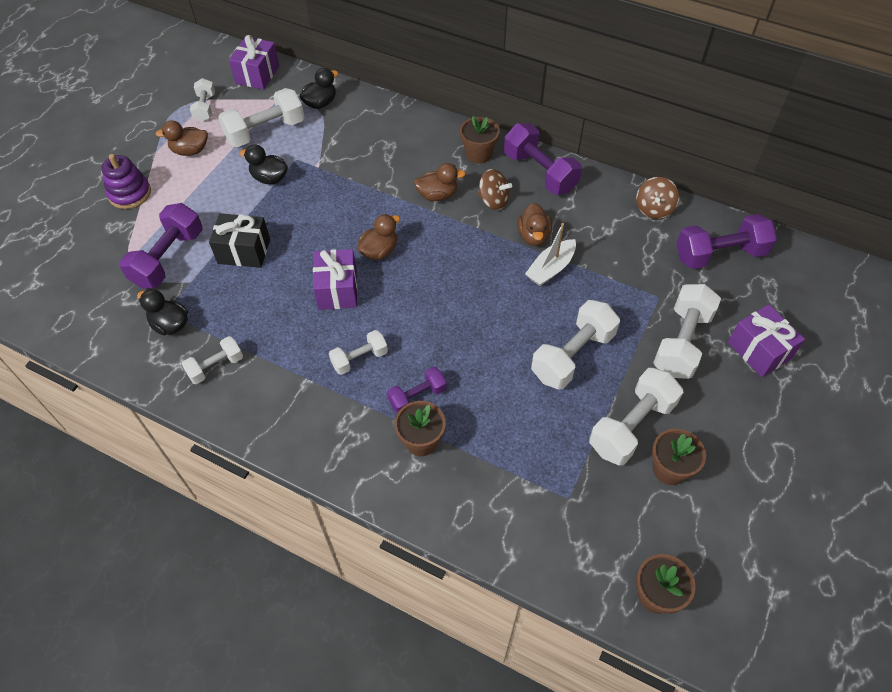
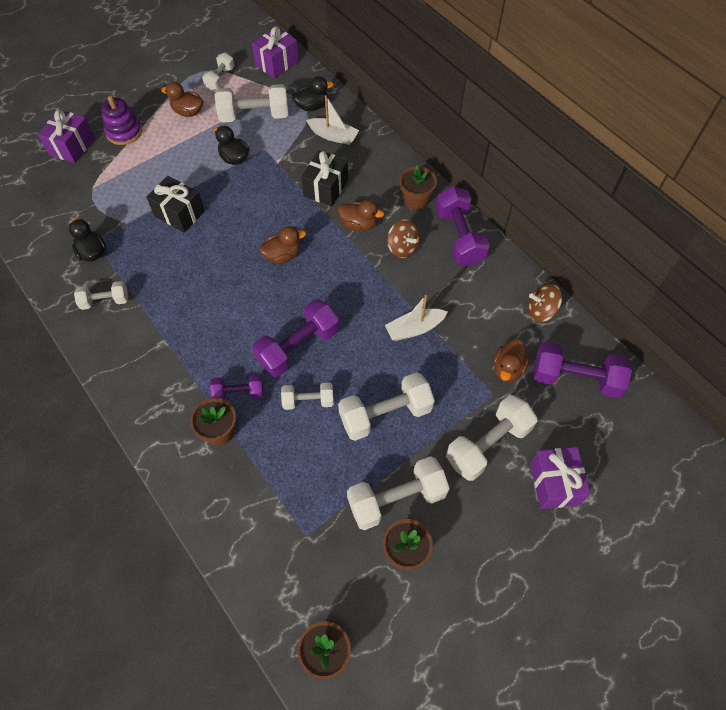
camera: 25 degrees right, 5 degrees up
(168, 258) = (121, 197): purple dumbbell -> purple dumbbell (298, 347)
(337, 290) = (231, 275): purple gift -> purple gift (72, 146)
(359, 359) = (213, 341): white dumbbell -> white dumbbell (308, 401)
(360, 123) = (333, 136): none -> white boat
(383, 173) = (326, 188): none -> black gift
(533, 236) = (418, 293): brown duck -> brown duck (508, 368)
(654, 209) = (541, 311): brown spinning top -> brown spinning top turned 45 degrees clockwise

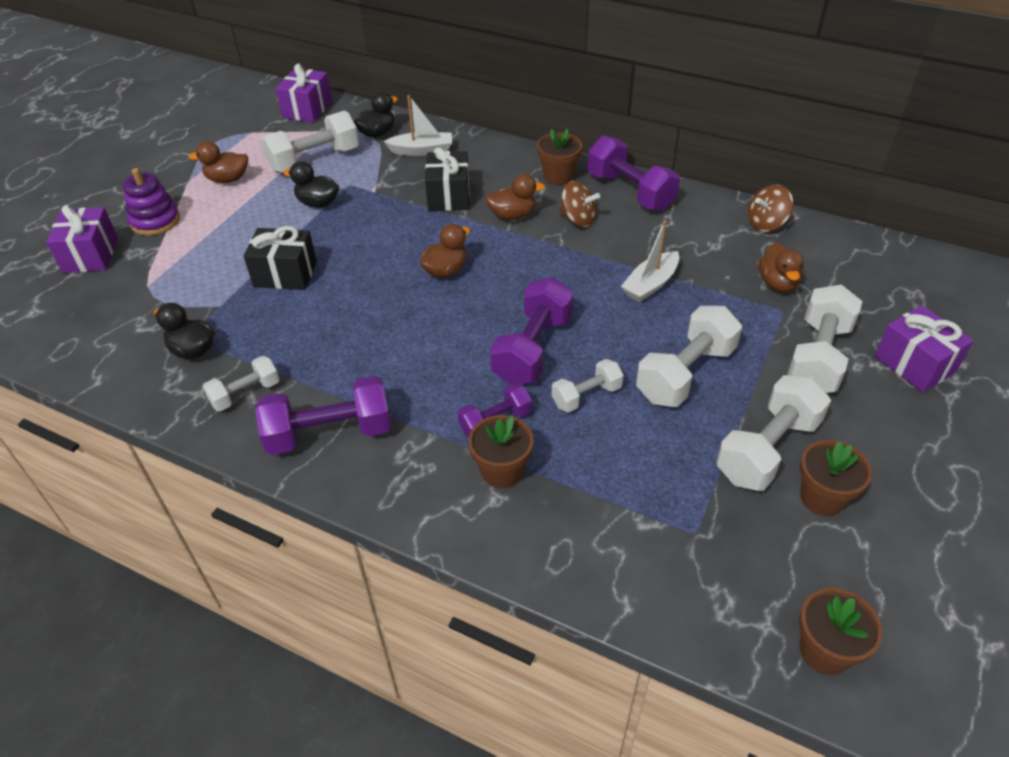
camera: 25 degrees left, 15 degrees down
(220, 79) = (247, 140): white dumbbell -> none
(575, 378) = (850, 267): purple dumbbell -> purple dumbbell (329, 433)

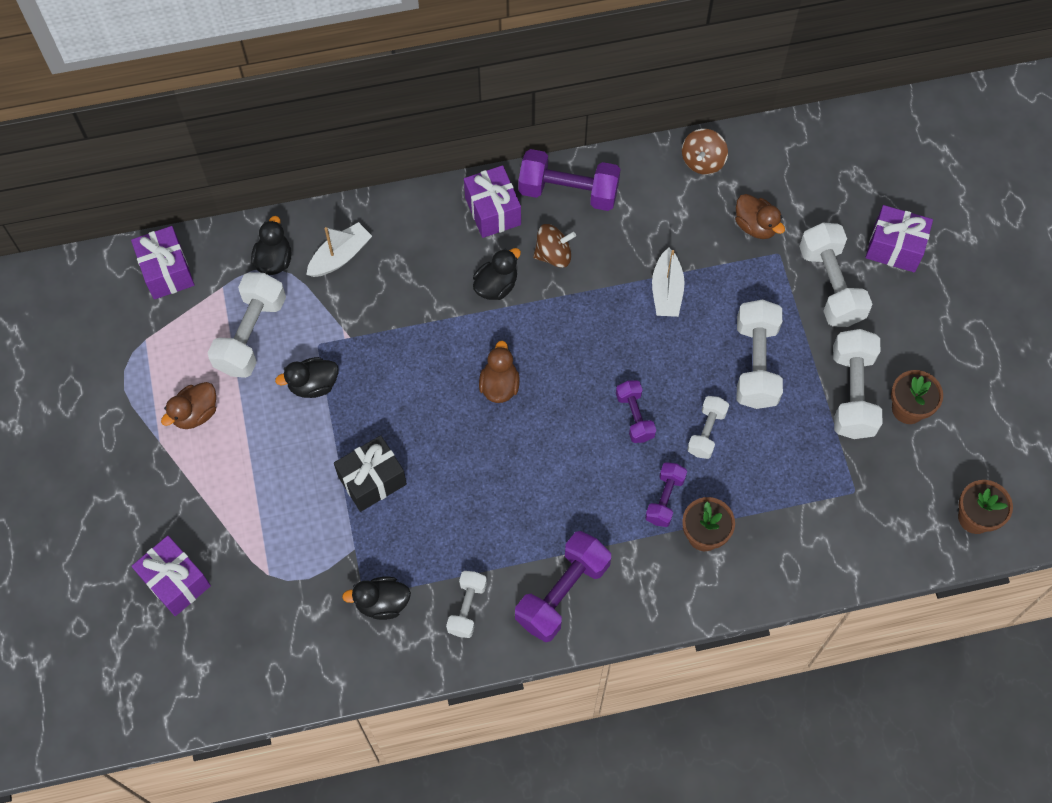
camera: 40 degrees left, 20 degrees up
(155, 221) = (187, 506): purple stacking toy -> none
(449, 196) = (421, 299): black gift -> none
(512, 215) = (496, 286): brown duck -> black duck
(532, 349) = (634, 416): purple dumbbell -> purple dumbbell, size x0.58
(558, 176) = (492, 211): brown flower pot -> purple gift

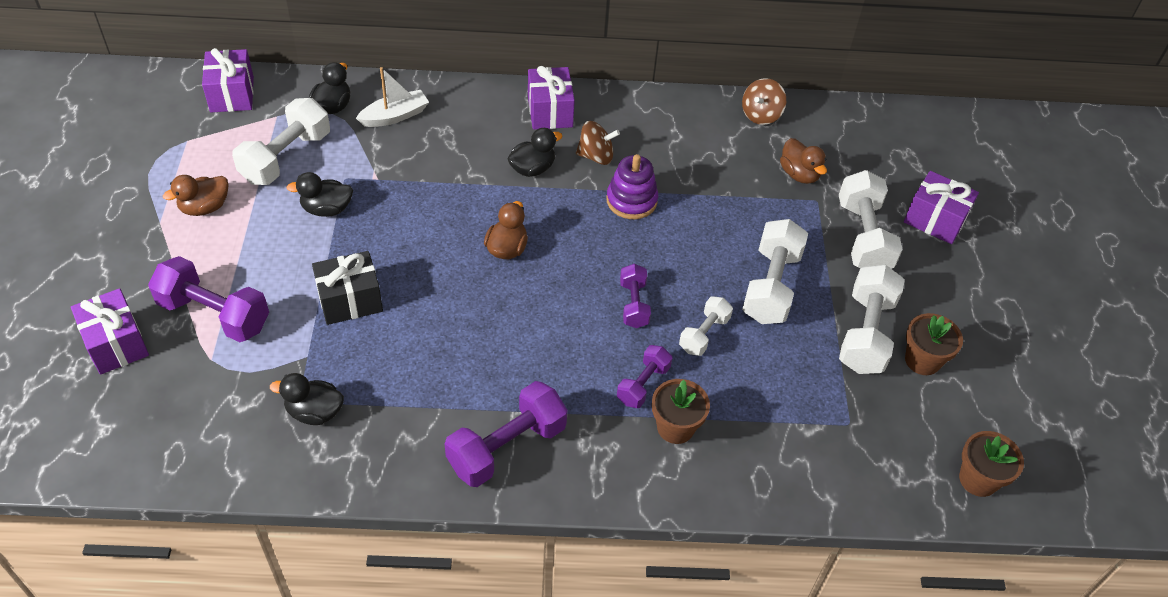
camera: 10 degrees right, 15 degrees down
(467, 608) = (401, 437): white dumbbell -> none
(568, 191) = (626, 112): purple dumbbell -> purple dumbbell (214, 314)
(602, 299) = (631, 200): none -> purple stacking toy
(666, 291) = (697, 207): white boat -> none

